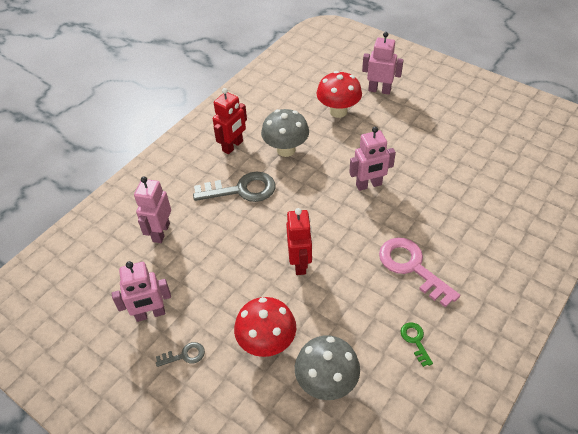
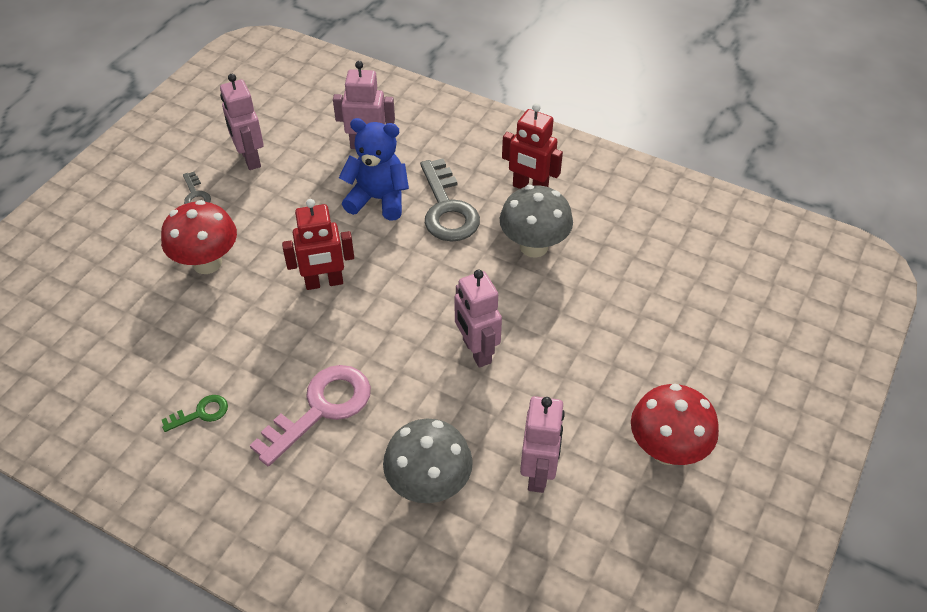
camera: 80 degrees right, 0 degrees up
(222, 228) = (378, 199): none -> blue teddy bear
(326, 382) = (150, 323): grey mushroom -> grey mushroom (429, 485)
(338, 111) = (637, 303): red mushroom -> red mushroom (666, 450)
(379, 90) = (710, 357): pink robot -> pink robot (538, 473)

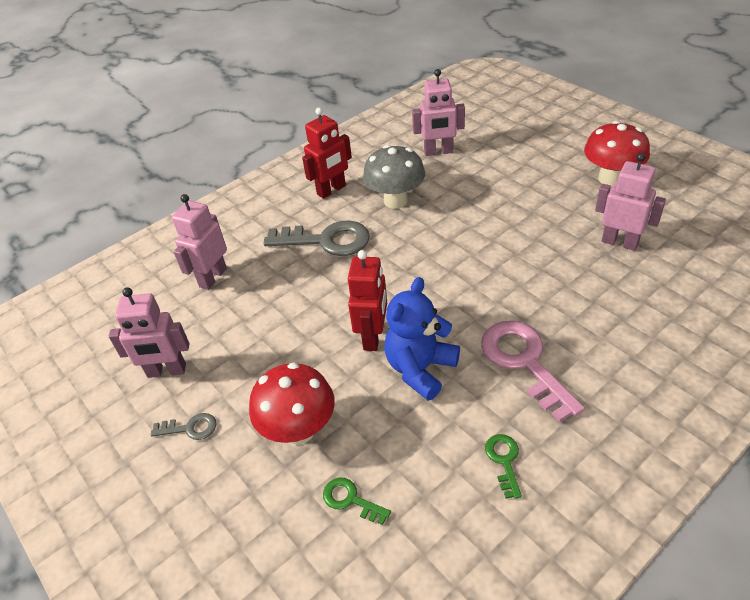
camera: 65 degrees left, 5 degrees down
(145, 316) = (350, 499): none -> green key
(378, 199) = (288, 282): blue teddy bear -> blue teddy bear (420, 369)
(429, 485) = (621, 305): grey mushroom -> none
(476, 351) = (492, 252): pink robot -> pink robot (438, 152)

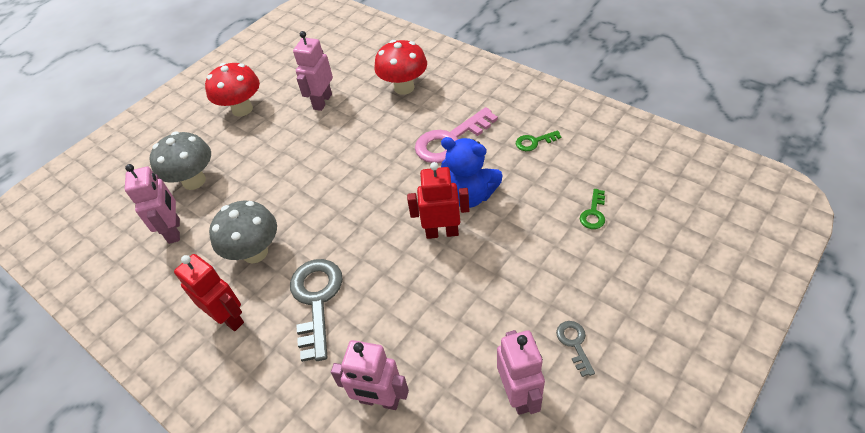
camera: 100 degrees left, 5 degrees up
(299, 430) = (548, 259): red mushroom -> red mushroom (404, 87)
(500, 156) = (194, 181): none -> grey mushroom

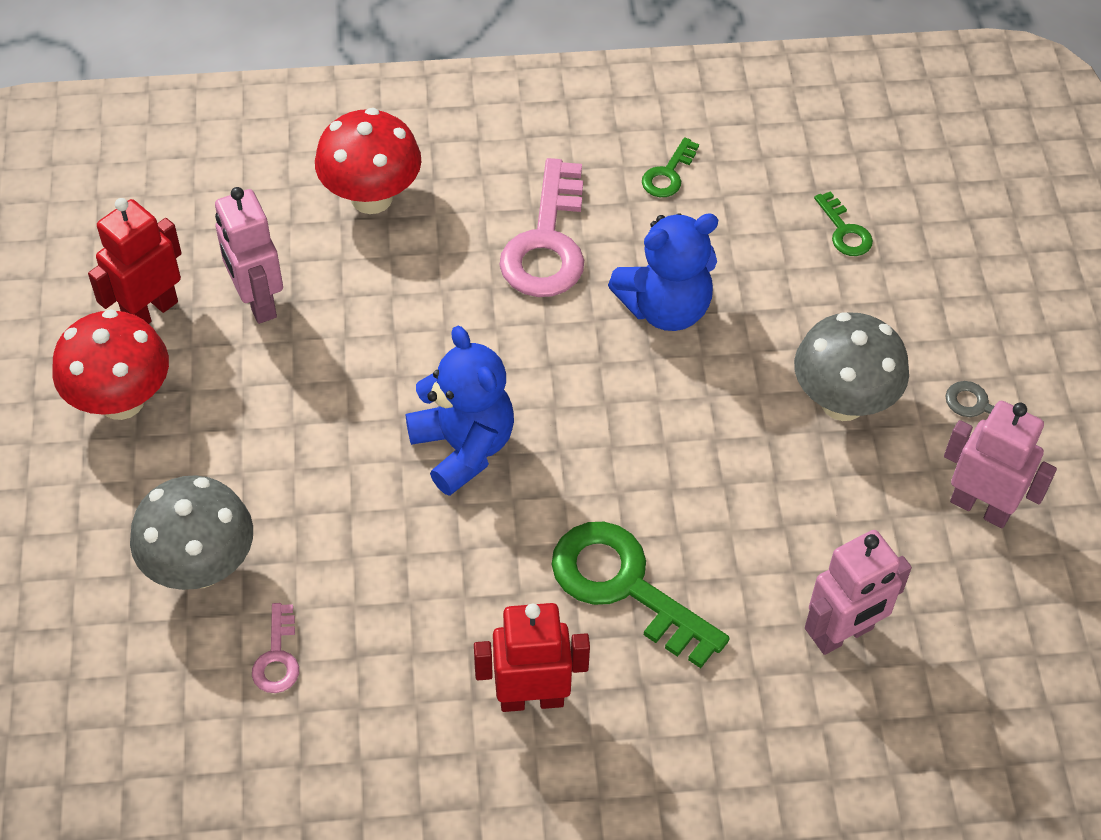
camera: 50 degrees left, 5 degrees up
(174, 231) = (277, 657): pink robot -> pink key
(255, 252) = (454, 593): grey mushroom -> grey mushroom (842, 402)
(316, 300) = (624, 586): grey key -> green key
(325, 199) = (463, 447): none -> blue teddy bear
(442, 232) = (685, 382): red robot -> red robot (150, 311)

